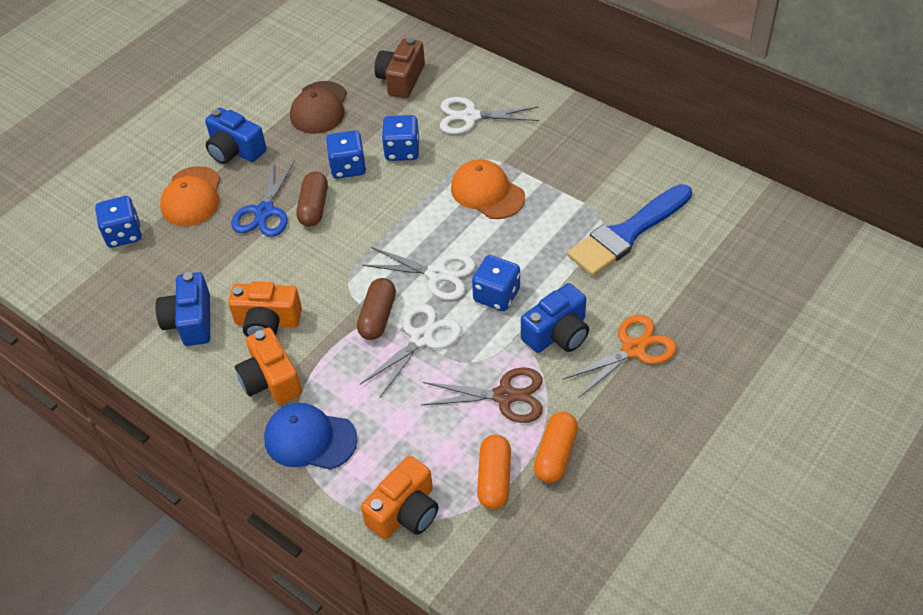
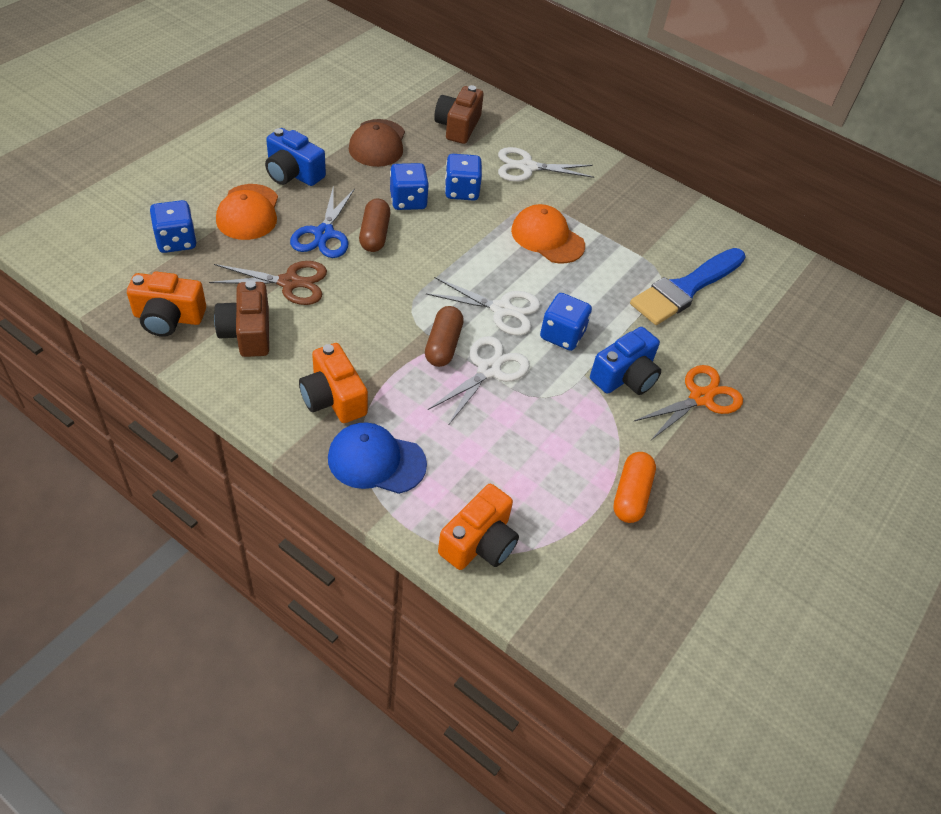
camera: 10 degrees left, 0 degrees up
(190, 321) = (247, 332): blue camera -> brown camera
(267, 322) = (329, 341): orange camera -> orange camera (168, 318)
(494, 479) = (570, 515): orange capsule -> none
(505, 396) = (576, 433): brown scissors -> brown scissors (289, 282)

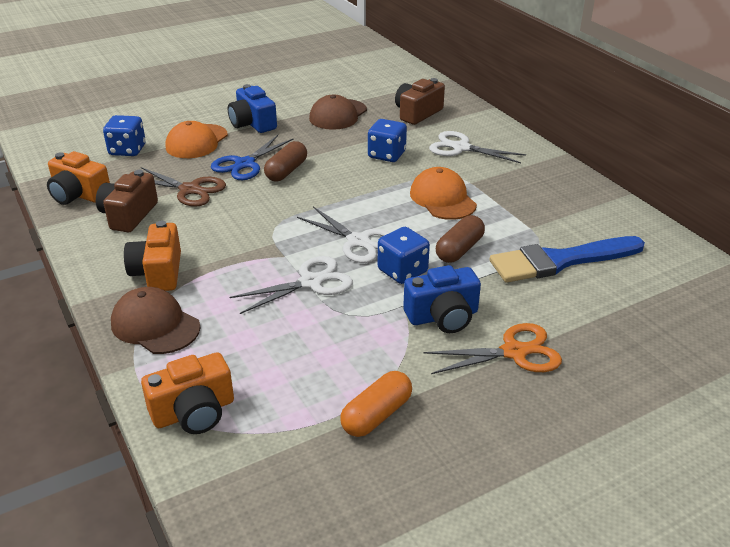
camera: 30 degrees right, 15 degrees down
(376, 461) = (155, 325): blue cap -> brown cap
(408, 201) = (334, 154): blue dice -> none
(443, 345) = (283, 256): brown capsule -> brown capsule (459, 249)

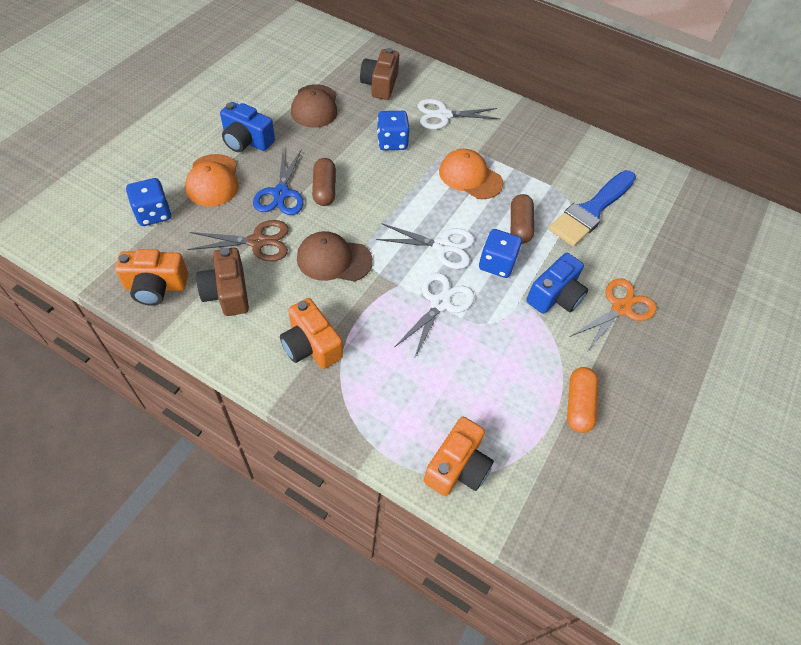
camera: 35 degrees left, 20 degrees up
(155, 325) = (357, 400): brown cap -> brown cap (334, 259)

